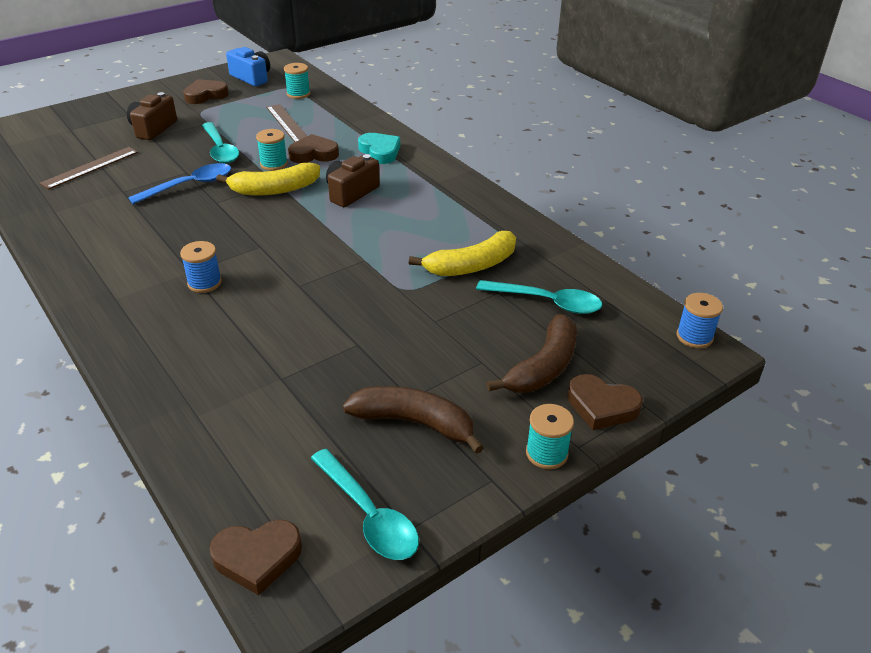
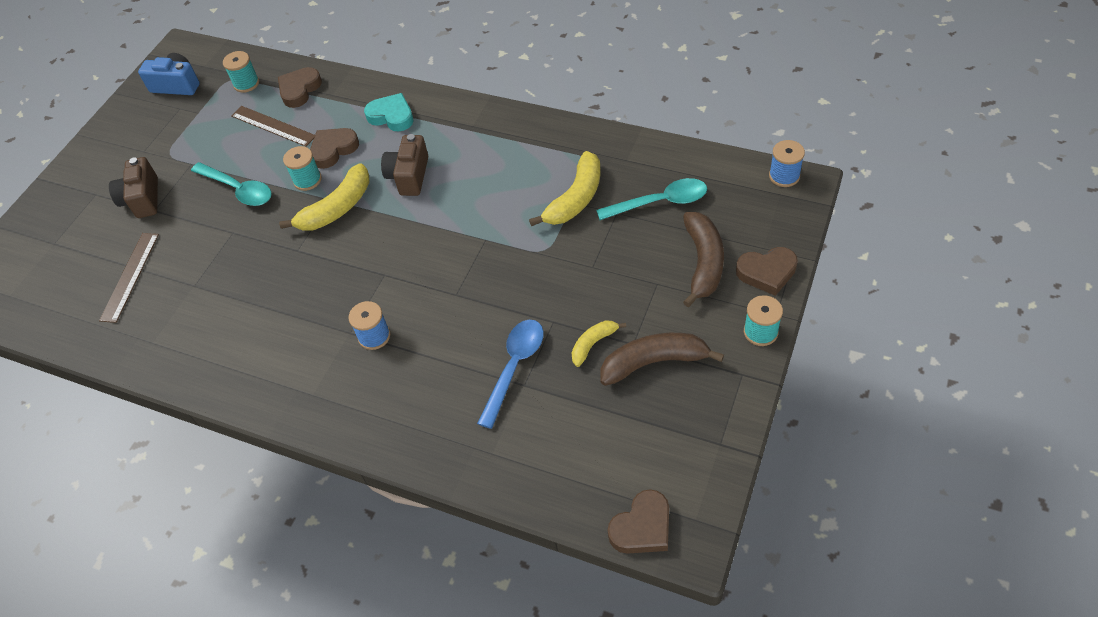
camera: 25 degrees left, 15 degrees up
(189, 186) = (252, 245): blue spoon -> blue spoon (514, 367)
(205, 95) = (152, 131): brown heart -> brown heart (299, 90)
(368, 515) = (686, 450): turquoise spoon -> none
(374, 379) = (593, 344): none -> yellow banana

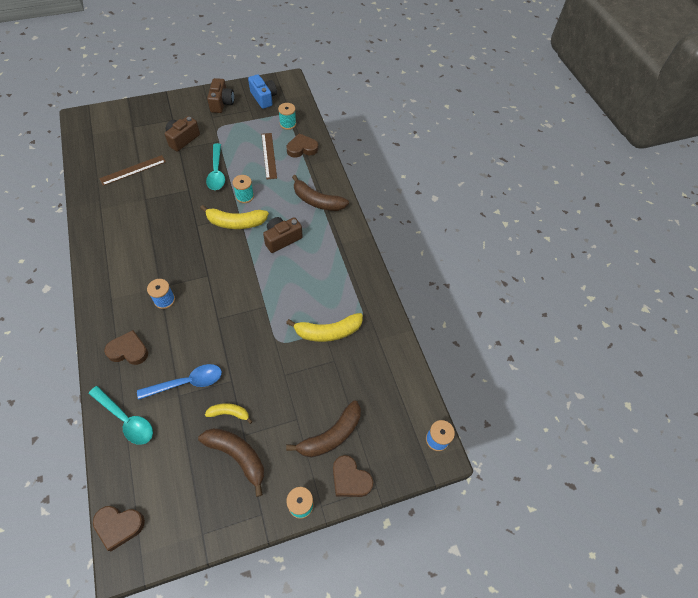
camera: 40 degrees right, 5 degrees up
(132, 130) = (221, 103): none -> brown camera
(333, 150) = (273, 192): brown heart -> brown heart (128, 350)
(391, 116) = (317, 201): turquoise heart -> brown banana
(660, 202) = (359, 379): turquoise spoon -> turquoise spoon (126, 419)

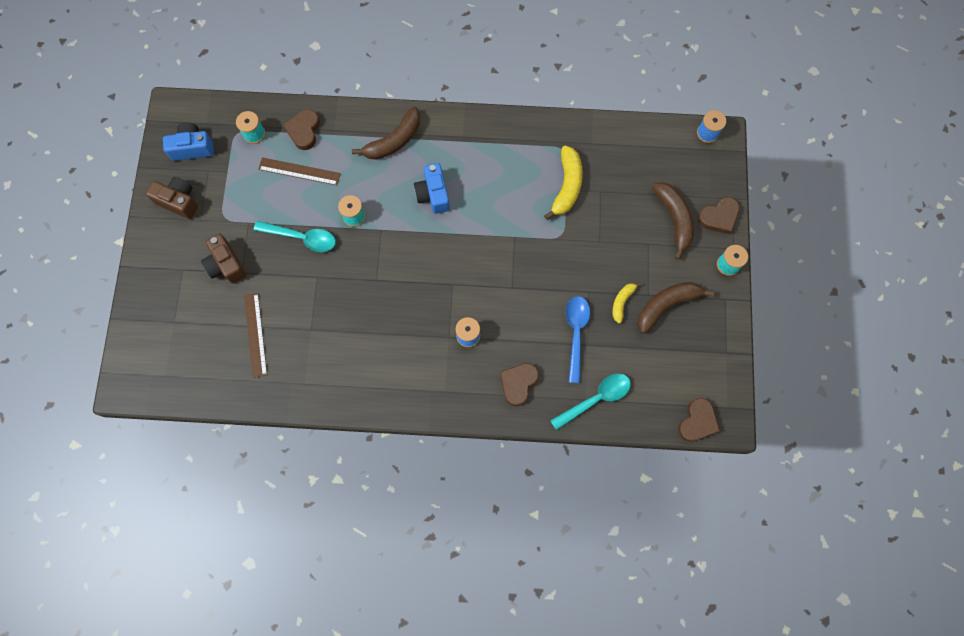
camera: 65 degrees left, 15 degrees up
(236, 223) = (390, 236): yellow banana -> none
(282, 239) = (433, 194): brown camera -> blue camera

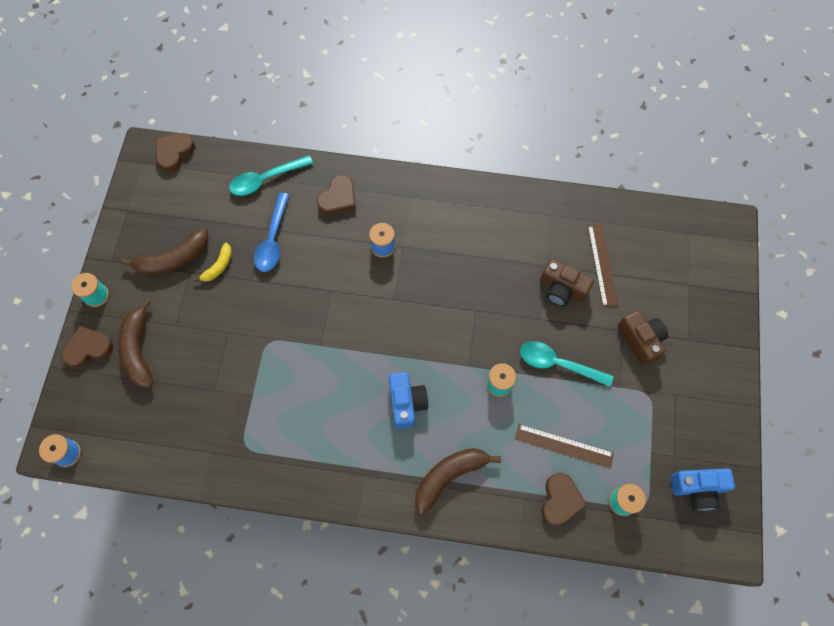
camera: 175 degrees left, 5 degrees down
(178, 201) = (704, 419): brown camera -> brown camera (562, 289)
(567, 186) = (250, 399): yellow banana -> none

